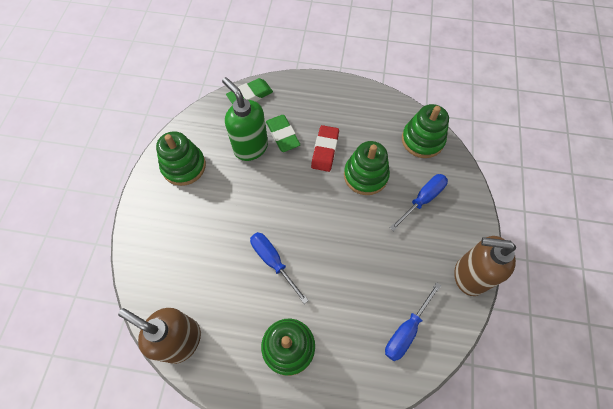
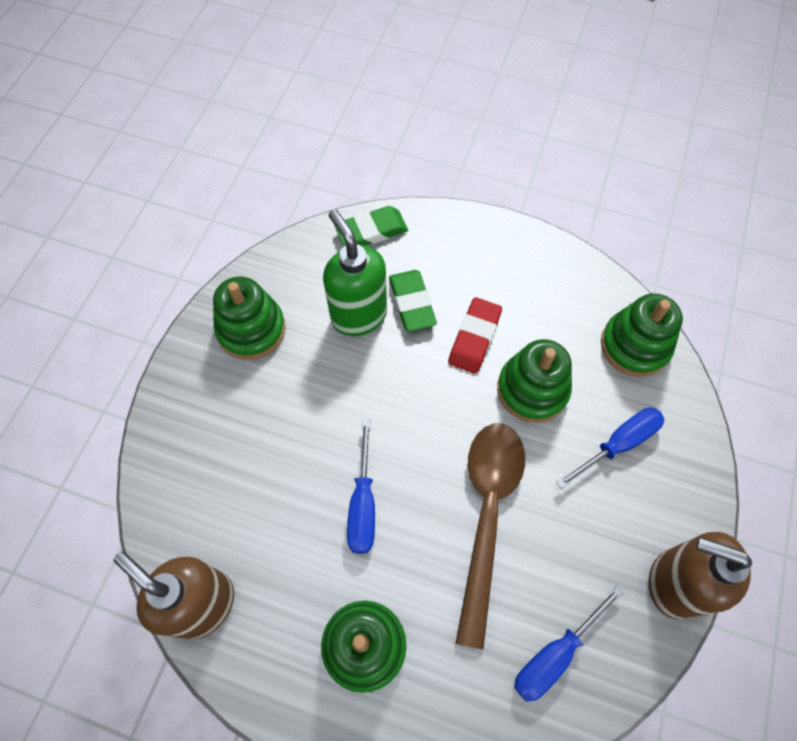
camera: 10 degrees right, 0 degrees up
(273, 261) = (363, 504): blue screwdriver -> blue screwdriver turned 150 degrees counterclockwise
(351, 254) = (487, 514): none -> brown spoon

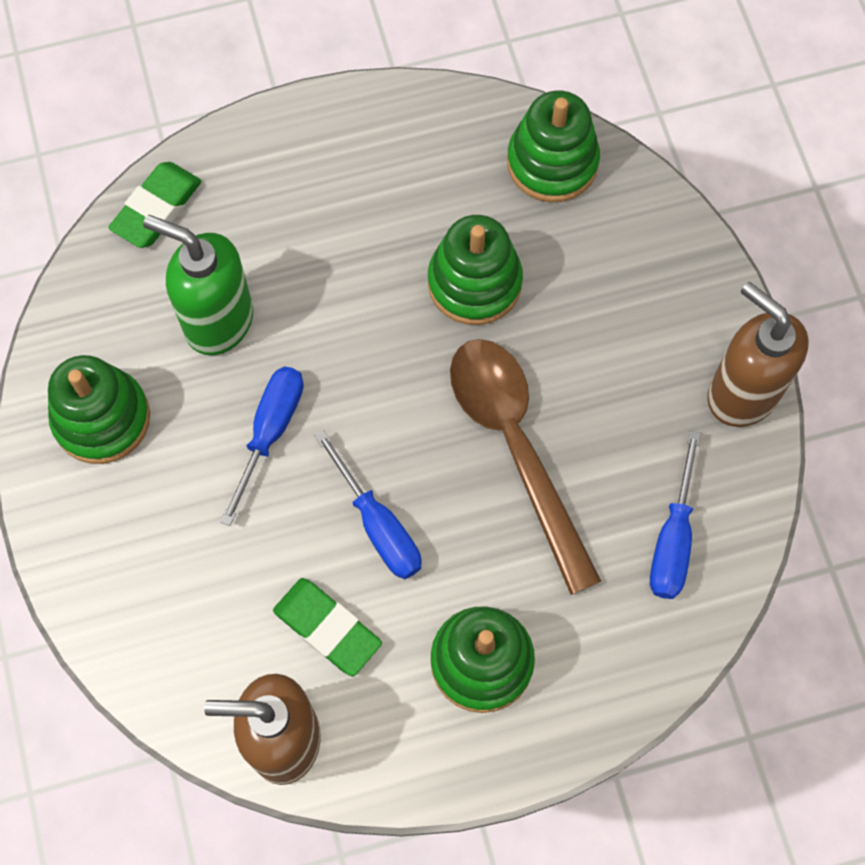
camera: 35 degrees left, 5 degrees up
(412, 303) = (270, 267): green eraser -> green eraser (327, 628)
(474, 338) = (371, 264): red eraser -> none
(618, 444) = (602, 284): blue screwdriver -> blue screwdriver (270, 432)
(673, 583) = (741, 393): brown soap dispenser -> brown soap dispenser turned 60 degrees clockwise

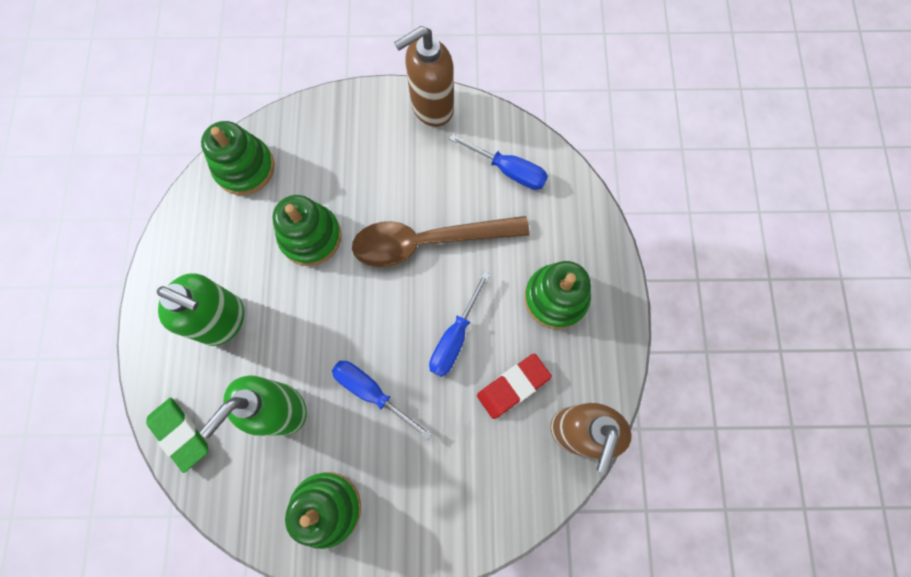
camera: 75 degrees left, 5 degrees up
(321, 209) = (223, 320): none -> green soap dispenser
(327, 628) = (513, 386): green eraser -> red eraser
(378, 525) = (455, 338): blue screwdriver -> blue screwdriver turned 135 degrees clockwise

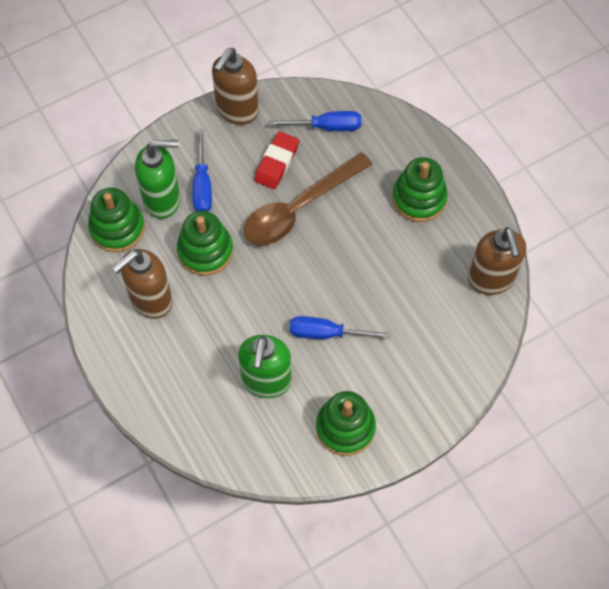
camera: 30 degrees left, 10 degrees down
(180, 434) = (200, 440): green eraser -> none
(223, 320) = (178, 345): green soap dispenser -> green soap dispenser (163, 200)
(228, 259) = (150, 300): none -> brown soap dispenser
(455, 338) = (363, 264): blue screwdriver -> blue screwdriver (202, 185)
(513, 386) = (426, 274): red eraser -> red eraser (276, 163)

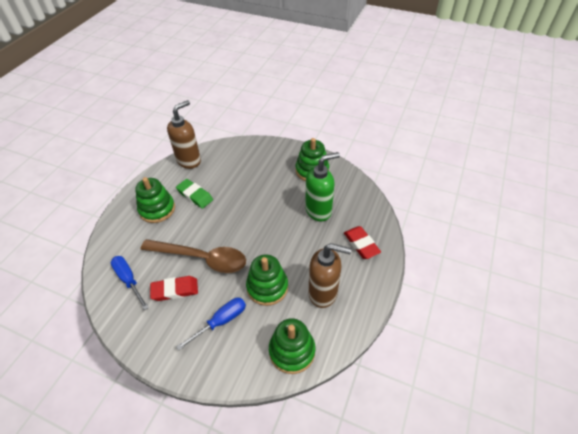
camera: 125 degrees left, 15 degrees down
(163, 200) = (249, 338): green soap dispenser -> none
(175, 390) = (361, 244): none -> red eraser
(237, 110) = (143, 342): brown soap dispenser -> none
(326, 333) = (271, 203): blue screwdriver -> none
(411, 251) = (195, 195): none -> green eraser

